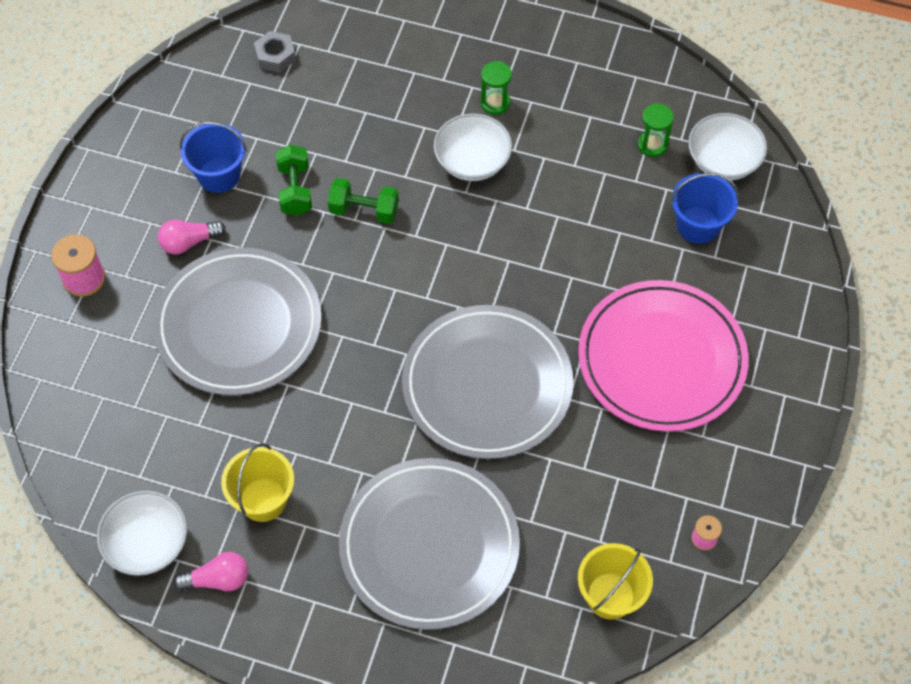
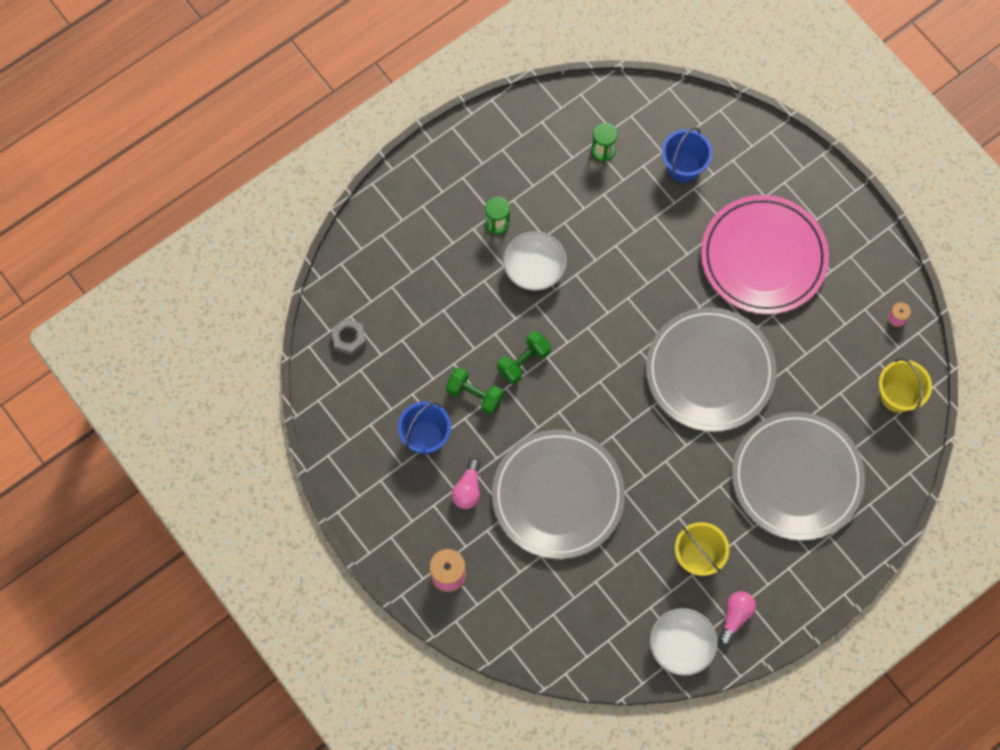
camera: 55 degrees left, 10 degrees up
(723, 161) = (646, 117): white bowl -> none

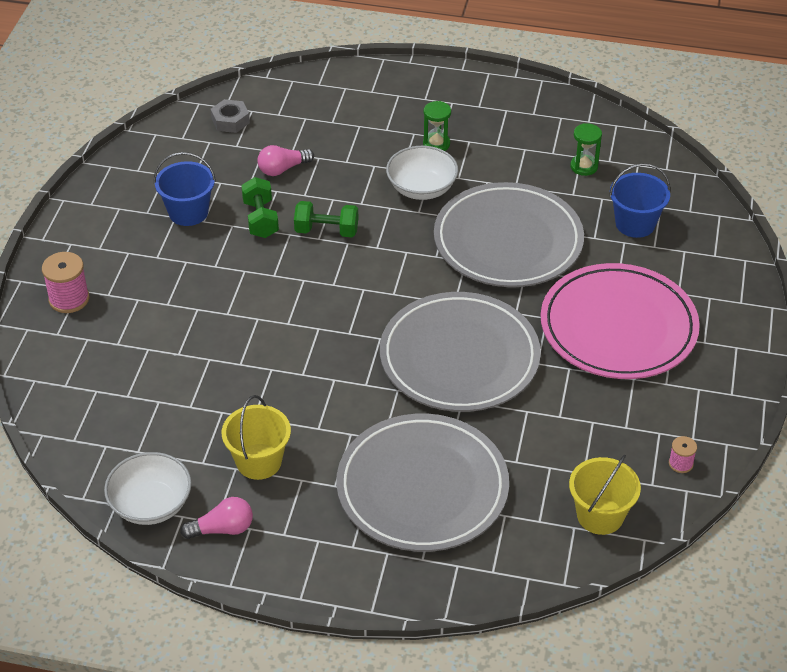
camera: 50 degrees right, 25 degrees down
(468, 489) = (165, 265): pink light bulb -> pink light bulb (283, 169)
(558, 496) = (220, 326): grey plate -> grey plate (508, 241)

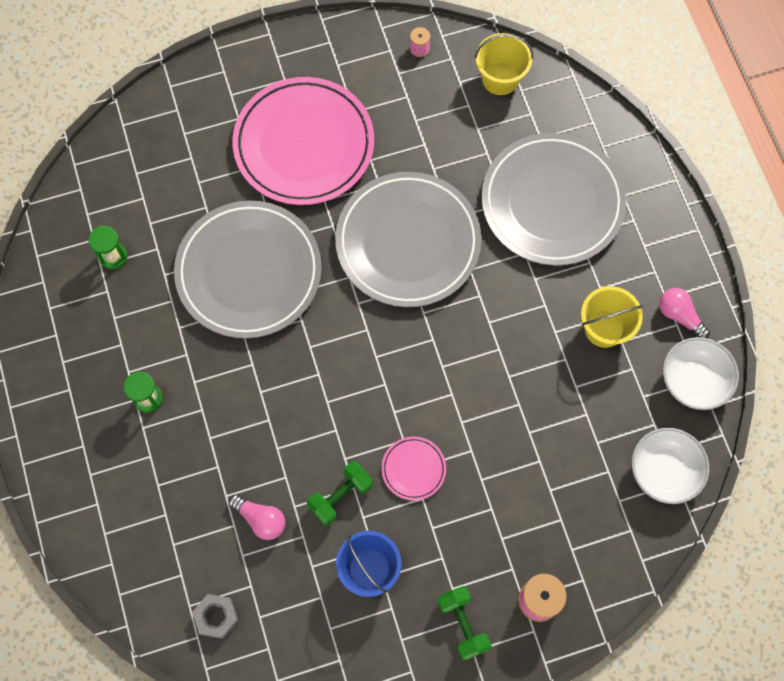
camera: 120 degrees left, 25 degrees up
(244, 271) = (413, 469): none -> pink plate
(326, 231) = (322, 428): green dumbbell -> green dumbbell (463, 624)
(421, 188) = (219, 378): white bowl -> white bowl (664, 471)
(635, 224) = (170, 183): blue bucket -> none

